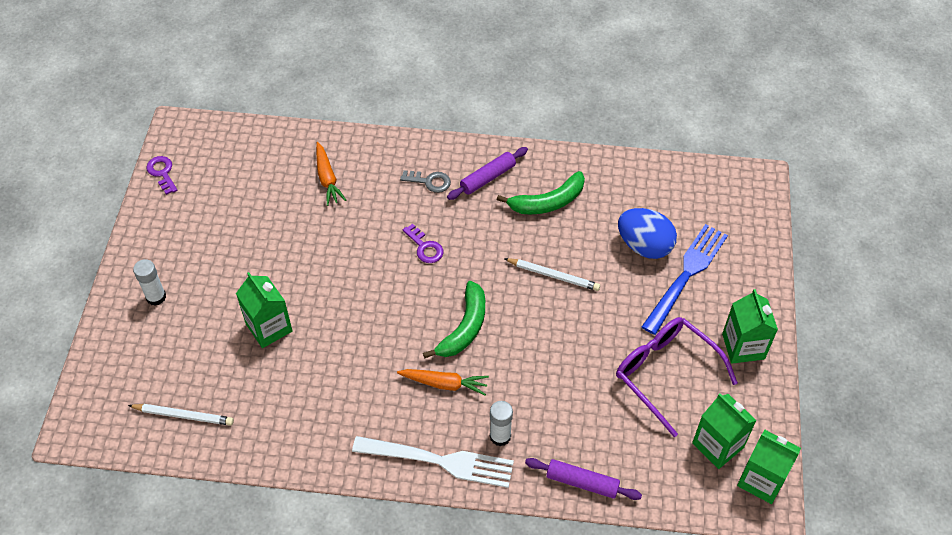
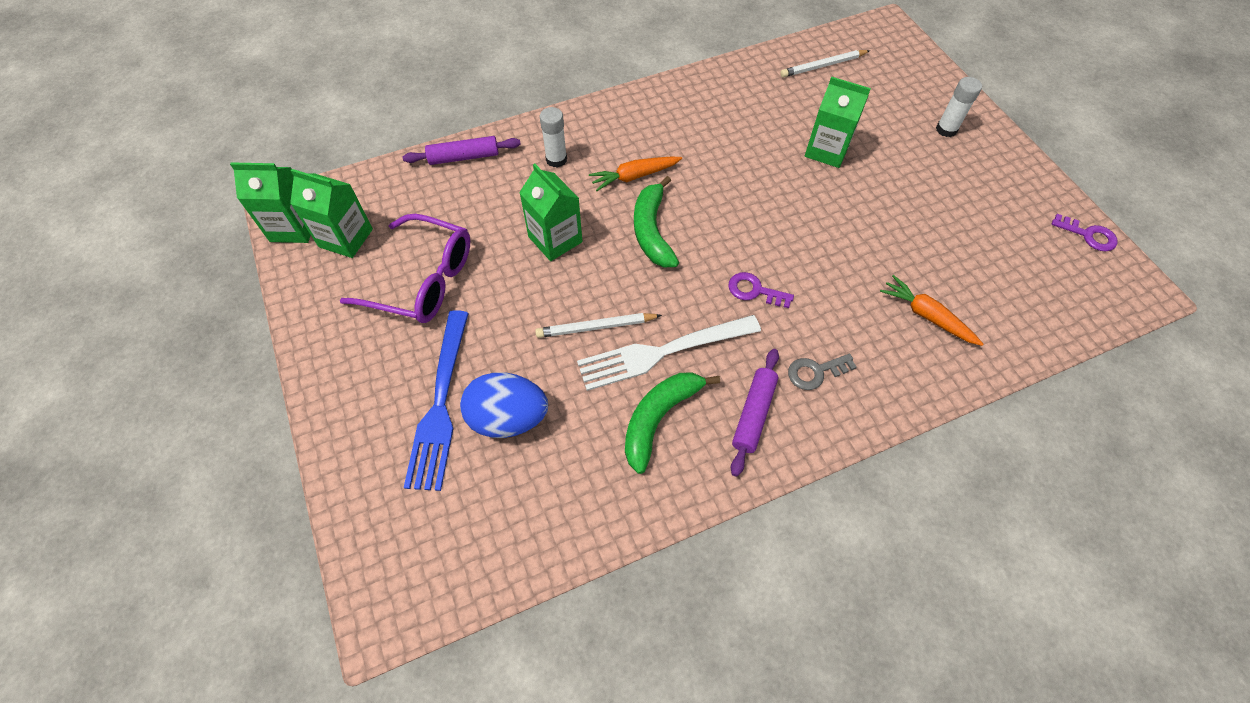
camera: 150 degrees right, 5 degrees up
(439, 461) = (596, 121): white fork -> white fork (662, 352)
(743, 346) = (344, 348): green carton -> green carton (555, 239)

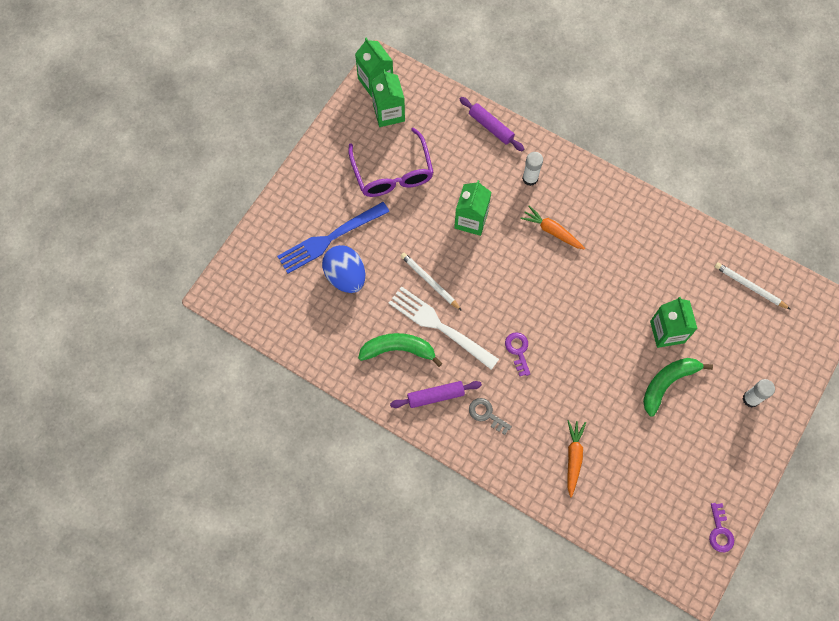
camera: 55 degrees right, 10 degrees up
(652, 231) = (518, 268): green banana -> green banana (667, 383)

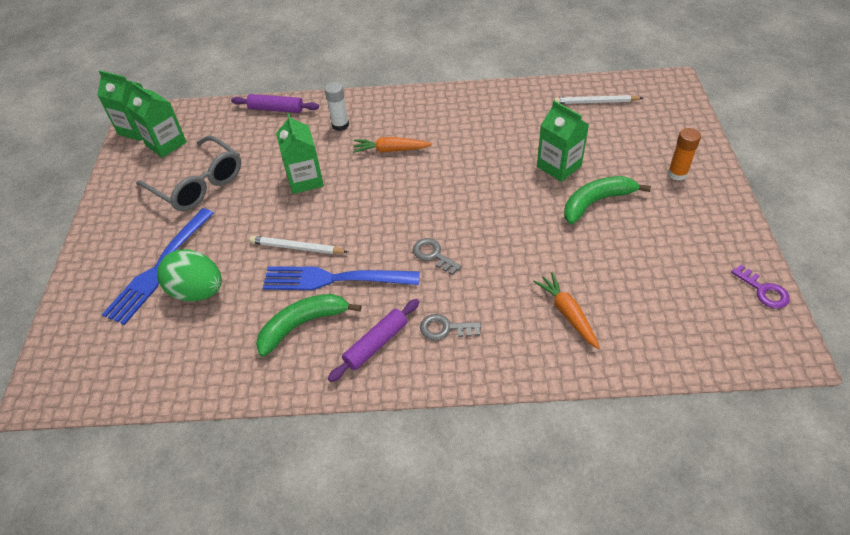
camera: 30 degrees left, 20 degrees down
(345, 276) = (198, 291): blue egg -> green egg
(392, 173) = (198, 184): purple glasses -> grey glasses
(439, 326) = (334, 279): white fork -> blue fork
(518, 350) = (433, 255): purple key -> grey key
(667, 383) = (596, 202): green banana -> green banana turned 45 degrees clockwise
(751, 399) = (677, 173): white glue stick -> orange glue stick

